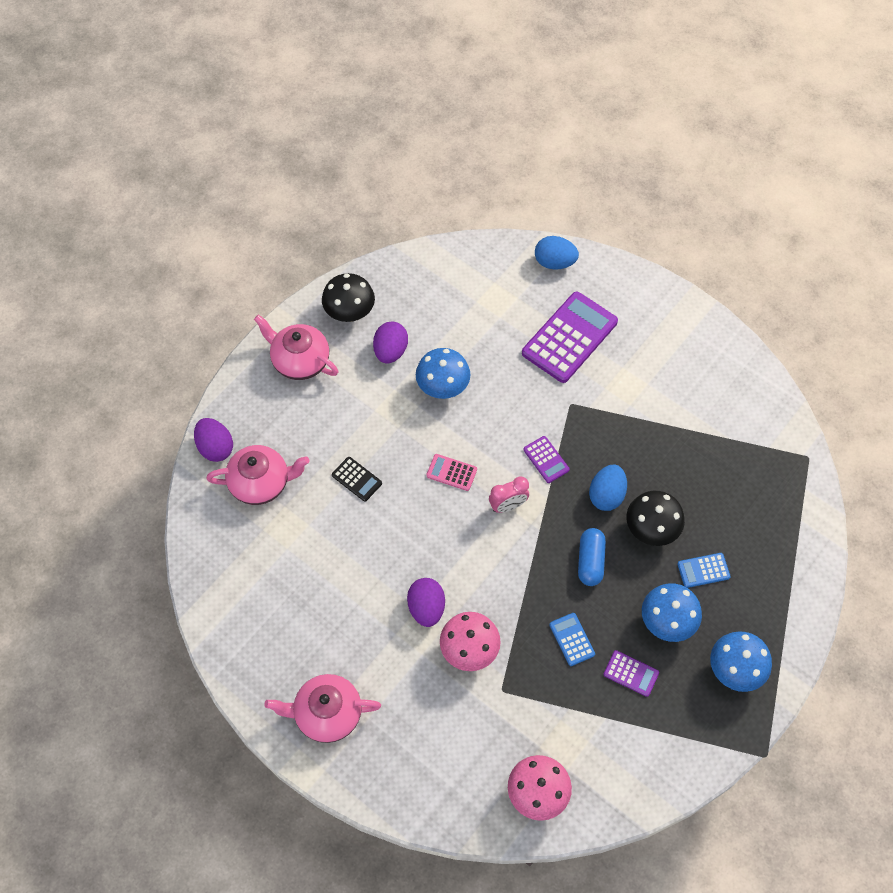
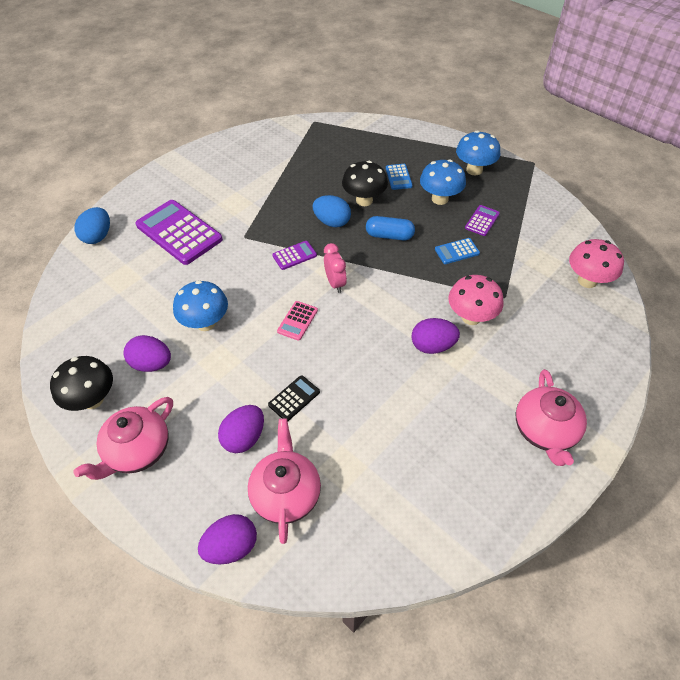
camera: 85 degrees left, 10 degrees down
(314, 442) = (244, 437): none -> purple egg

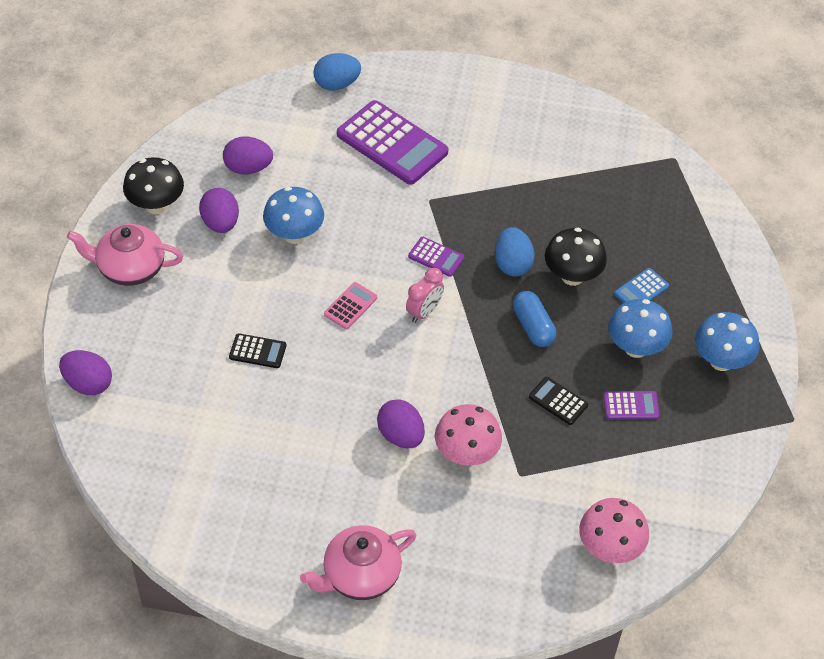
camera: 55 degrees right, 0 degrees up
(179, 232) = (392, 143): purple calculator -> purple calculator turned 120 degrees clockwise
(244, 437) = (192, 336): purple egg -> purple egg (248, 168)
(286, 493) = (158, 396): pink teapot -> none
(297, 321) = (350, 306): pink calculator -> pink calculator turned 135 degrees clockwise
(457, 251) = (558, 401): blue calculator -> black calculator

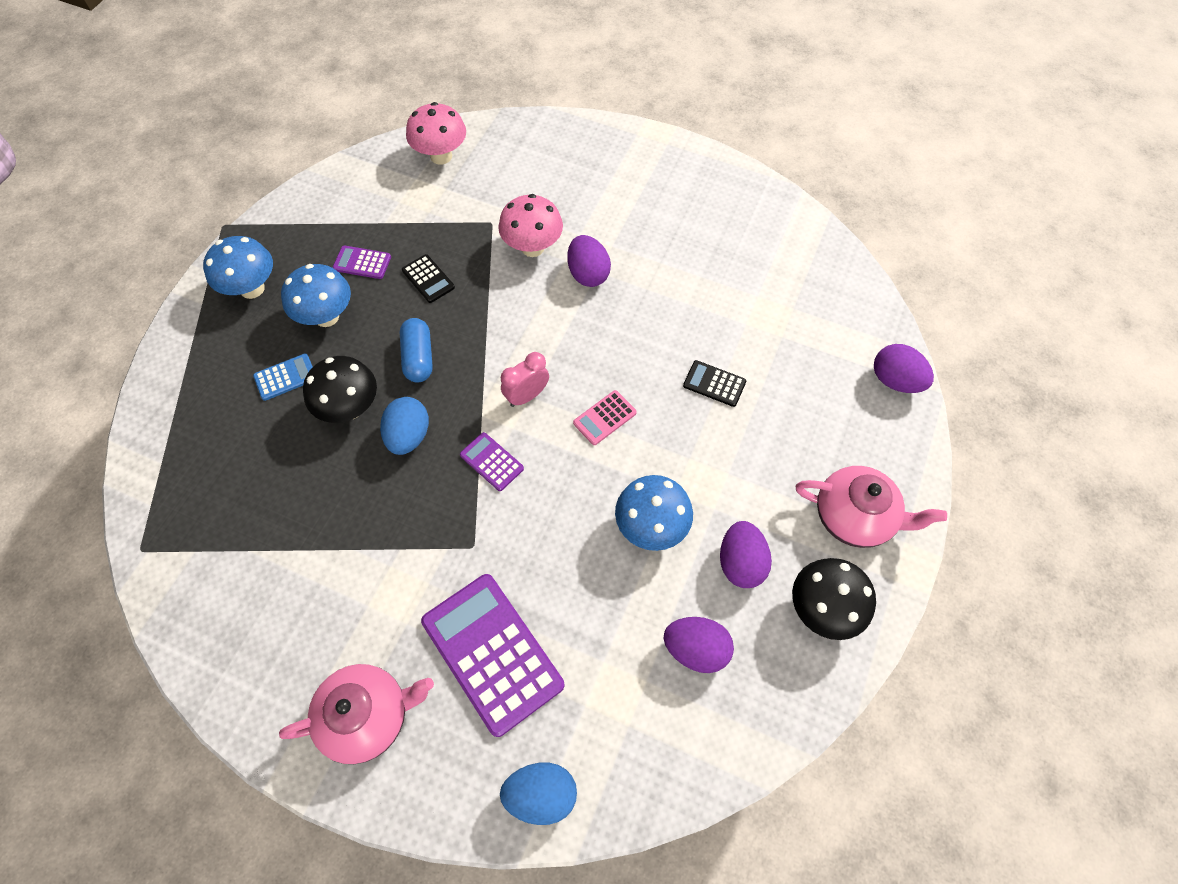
camera: 165 degrees left, 10 degrees up
(360, 575) = (652, 171): pink teapot -> pink teapot (368, 715)

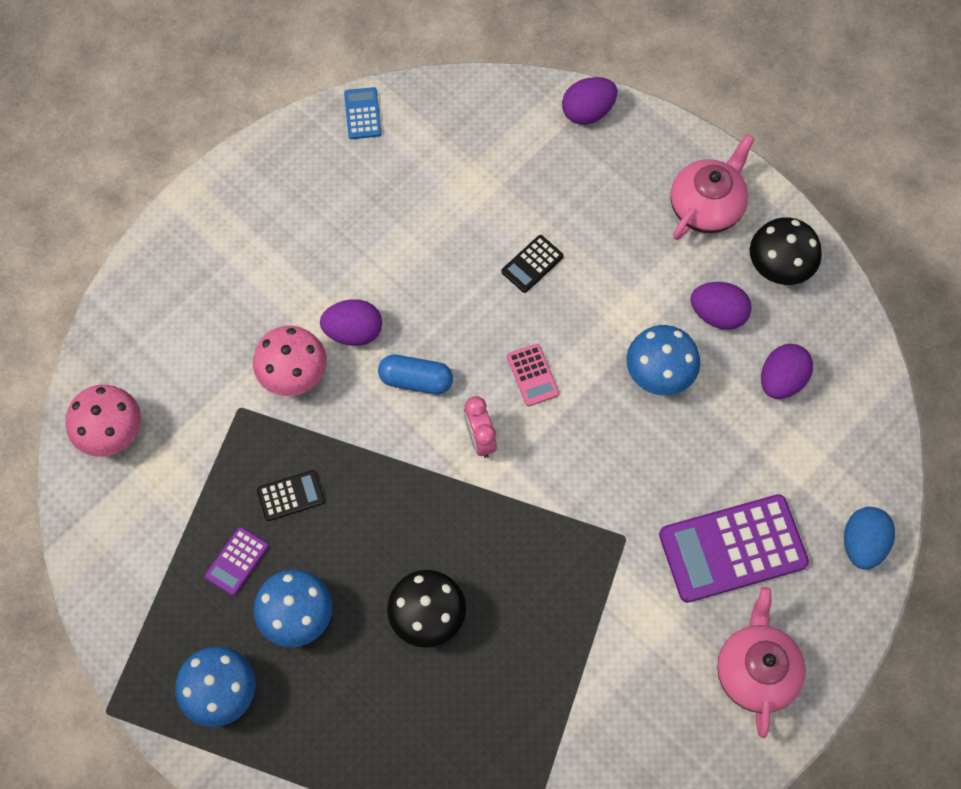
camera: 70 degrees left, 5 degrees up
(285, 377) = (362, 677): blue calculator -> blue calculator (362, 114)
(409, 436) = (483, 566): blue egg -> none
(419, 358) = (392, 532): blue capsule -> blue capsule (416, 380)
(491, 462) = (542, 494): purple calculator -> none

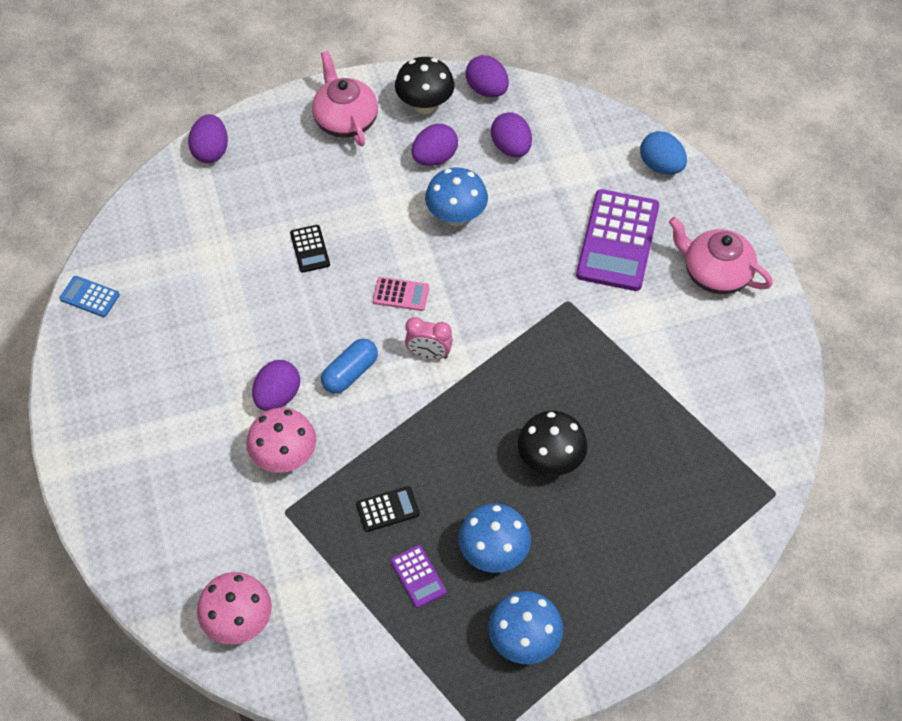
camera: 60 degrees left, 10 degrees down
(291, 495) = (387, 509): black calculator -> black calculator turned 60 degrees clockwise
(841, 316) = (487, 90): none -> purple egg

